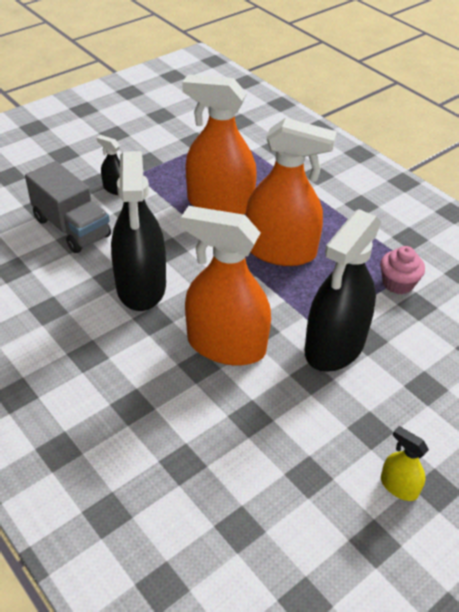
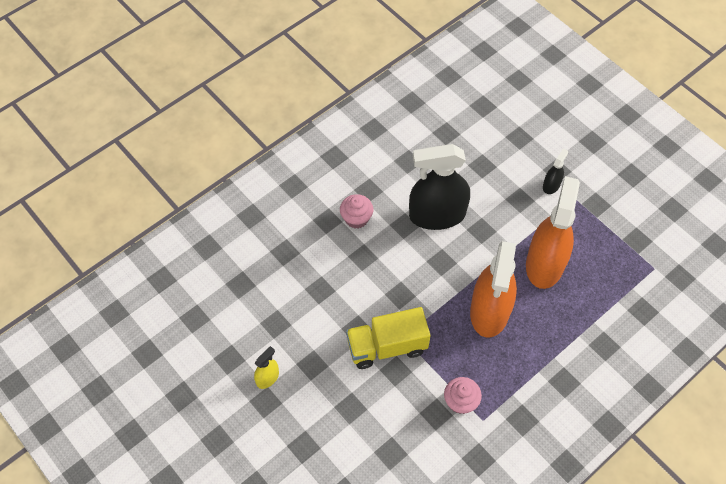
camera: 90 degrees right, 15 degrees up
(72, 227) = (497, 162): grey truck -> none
(134, 370) = (356, 218): none -> pink cupcake
(226, 345) = (382, 273): orange spray bottle -> none
(335, 346) = (387, 347): black spray bottle -> yellow truck

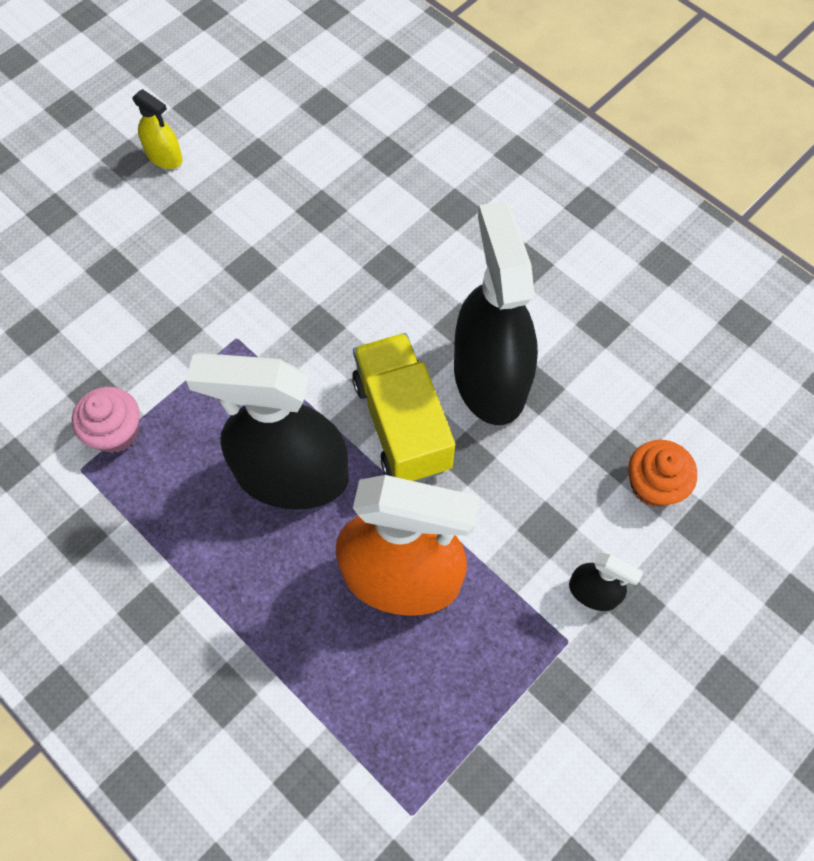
camera: 85 degrees right, 5 degrees up
(356, 218) = (465, 250): pink cupcake -> none
(387, 347) = (218, 313): yellow truck -> yellow truck (402, 424)
(489, 311) = (292, 476): orange spray bottle -> black spray bottle
(498, 153) = (654, 485): none -> orange cupcake

